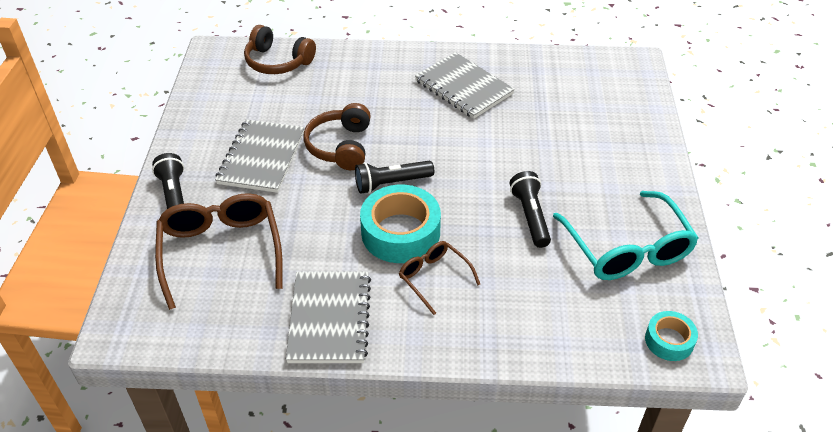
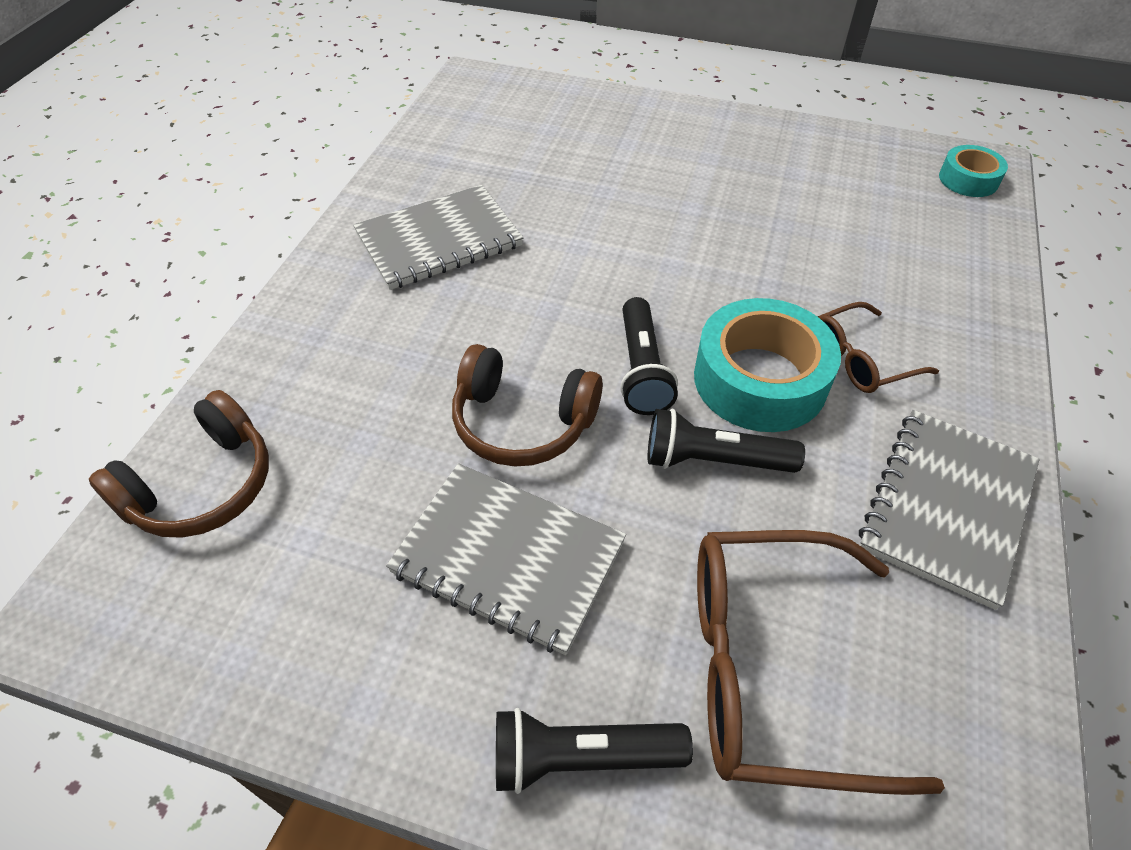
camera: 75 degrees left, 5 degrees up
(329, 318) = (947, 507): grey notebook -> grey notebook turned 75 degrees counterclockwise
(530, 216) = (749, 237): black flashlight -> black flashlight (714, 460)
(627, 249) = (821, 172): turquoise glasses -> none

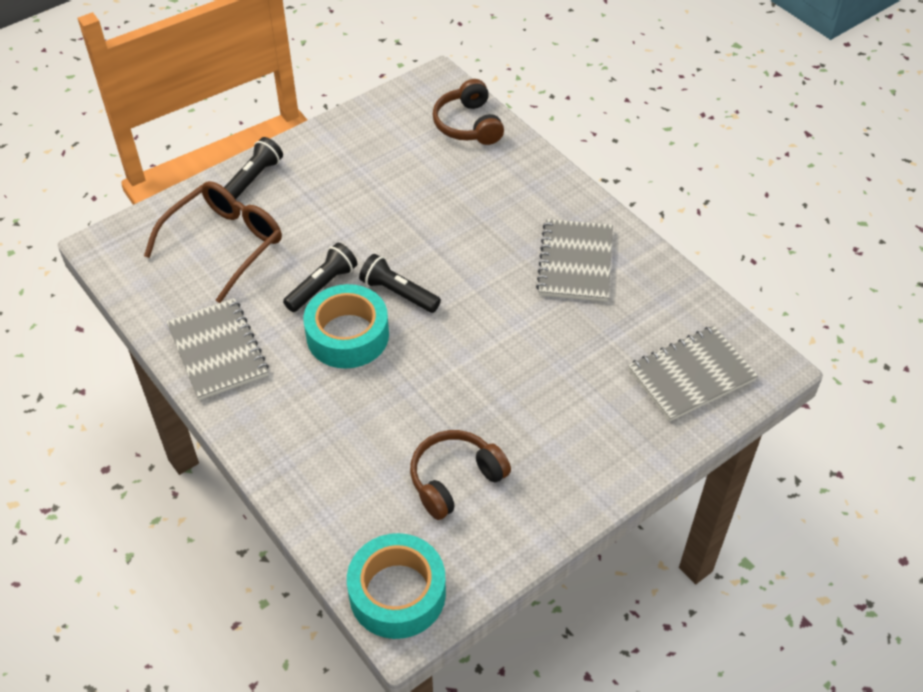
camera: 125 degrees right, 0 degrees up
(508, 557) = (344, 196): grey notebook -> grey notebook (691, 375)
(522, 422) = (408, 233): brown headphones -> brown headphones (455, 480)
(861, 359) = (318, 388): brown glasses -> none
(968, 179) = (397, 593): turquoise tape -> turquoise tape, size x1.84

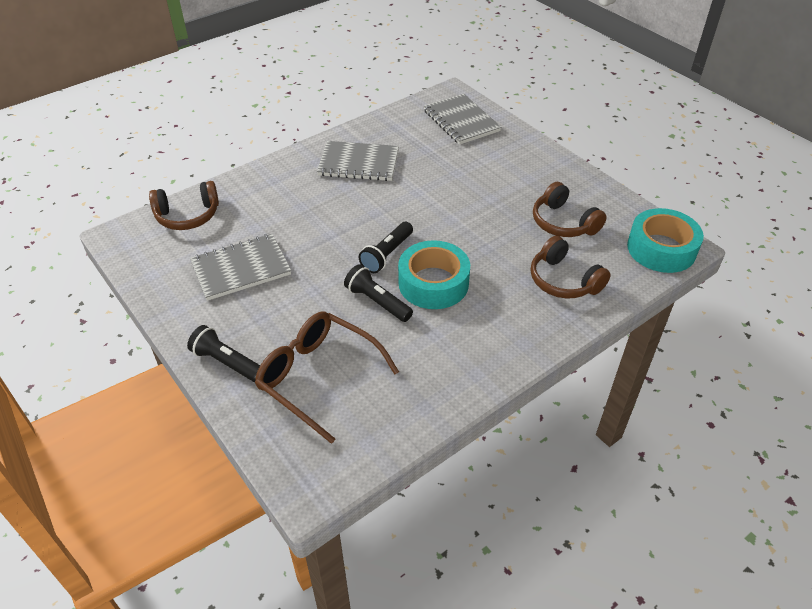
camera: 90 degrees left, 5 degrees down
(217, 351) = (455, 369): grey notebook -> grey notebook (241, 269)
(343, 466) = (564, 280): none -> brown headphones

